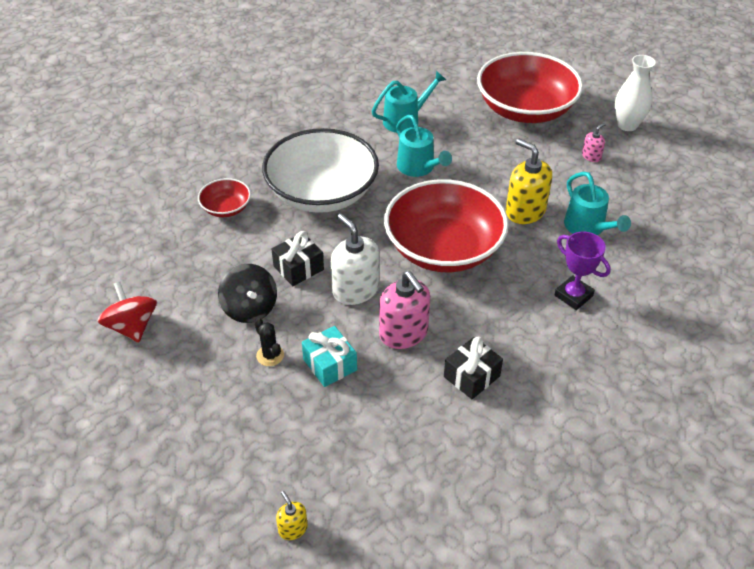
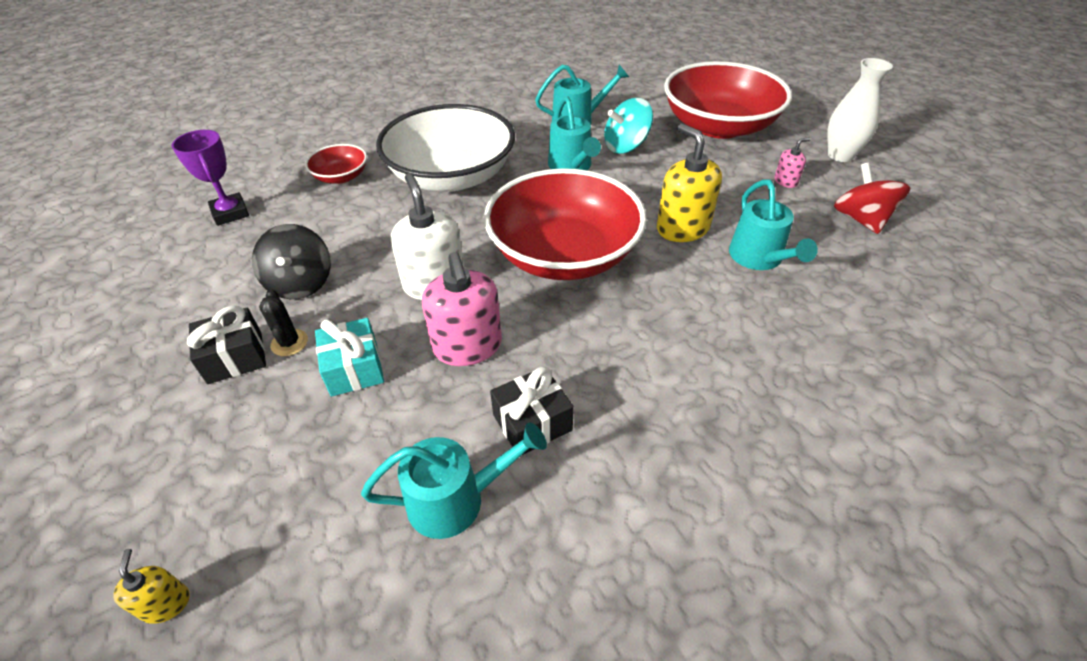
camera: 15 degrees right, 0 degrees up
(132, 327) = (160, 280): red spinning top -> red spinning top (861, 219)
(298, 268) = (382, 248): black gift -> black gift (235, 357)
(444, 433) = (457, 499): none -> turquoise watering can
(455, 141) = (626, 146): none -> turquoise spinning top
(573, 296) = (715, 339): purple trophy -> purple trophy (230, 213)

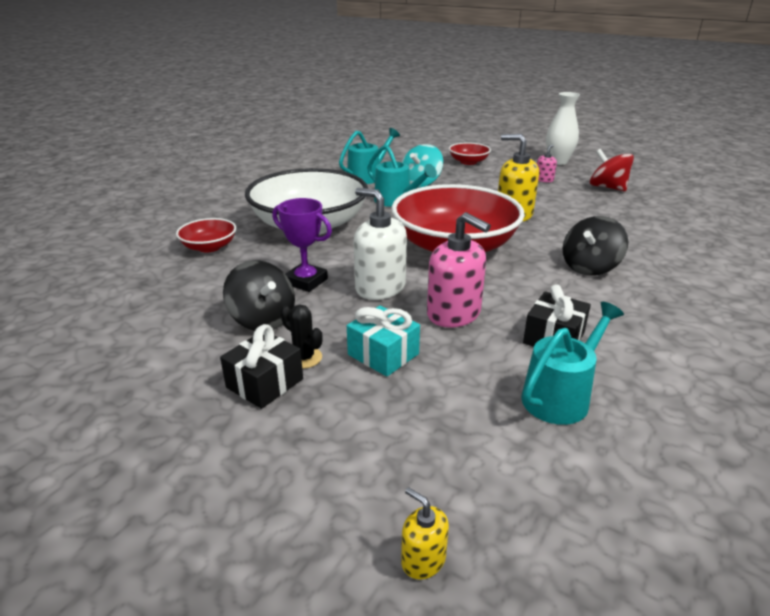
camera: 30 degrees left, 15 degrees down
(230, 213) = (125, 295): purple trophy -> purple trophy (306, 281)
(686, 340) = (589, 267): none -> black spinning top
(719, 126) = (468, 162): red bowl -> red bowl, size x0.45
(759, 258) = (578, 218): turquoise watering can -> none

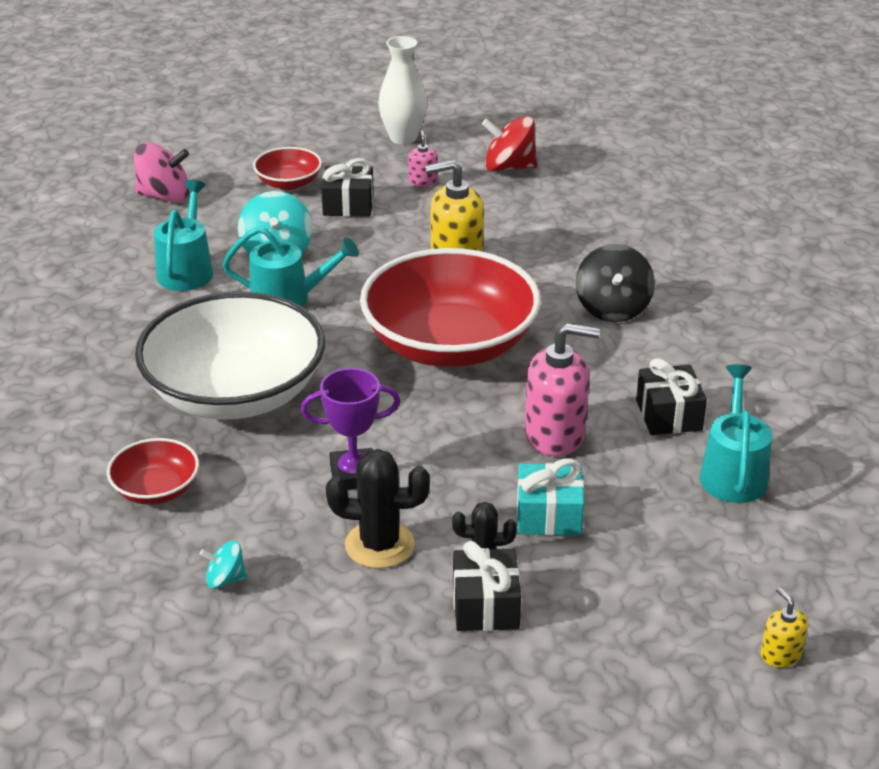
camera: 40 degrees left, 5 degrees up
(167, 297) = (225, 579): none -> turquoise spinning top
(263, 319) = (379, 545): black spinning top -> black cactus
(380, 287) = (444, 441): white soap dispenser -> none
(401, 151) = (164, 196): none -> pink spinning top
(423, 559) = (780, 654): yellow soap dispenser -> yellow soap dispenser turned 60 degrees clockwise
(487, 177) = (348, 205): none -> black gift

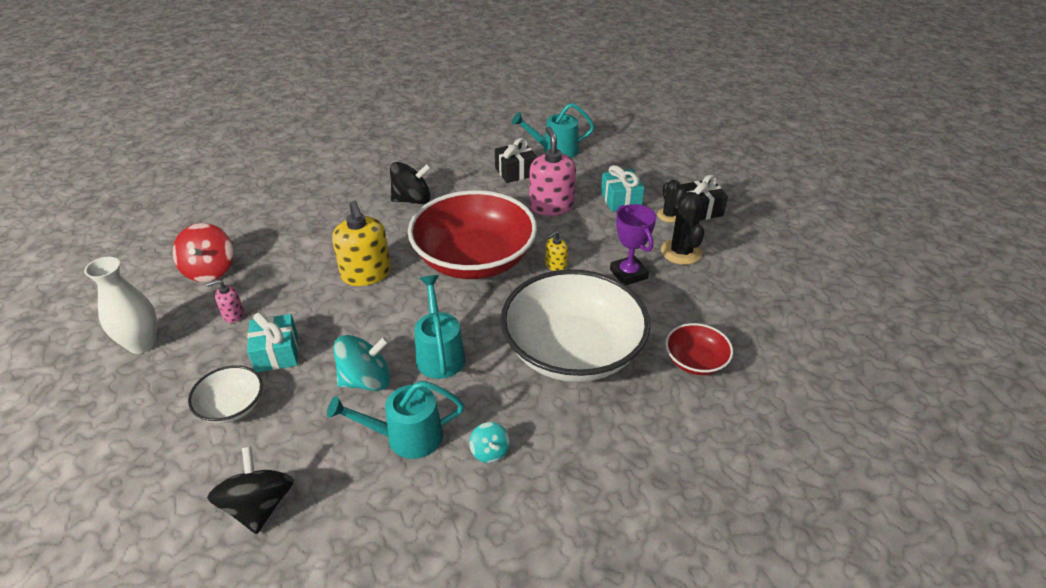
camera: 105 degrees left, 5 degrees up
(164, 196) = (259, 506): pink spinning top -> black spinning top
(225, 579) = (749, 305): turquoise spinning top -> turquoise spinning top (490, 451)
(288, 183) = (231, 406): red bowl -> white bowl
(348, 205) = (277, 353): black gift -> turquoise gift
(780, 654) = (671, 133): yellow soap dispenser -> yellow soap dispenser (555, 265)

